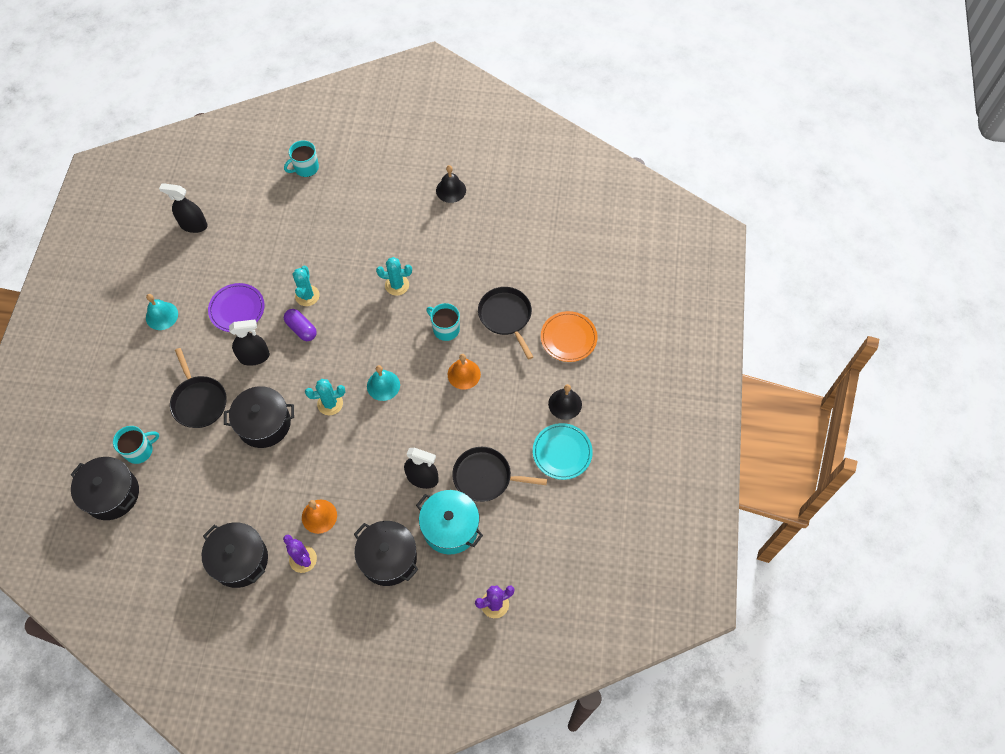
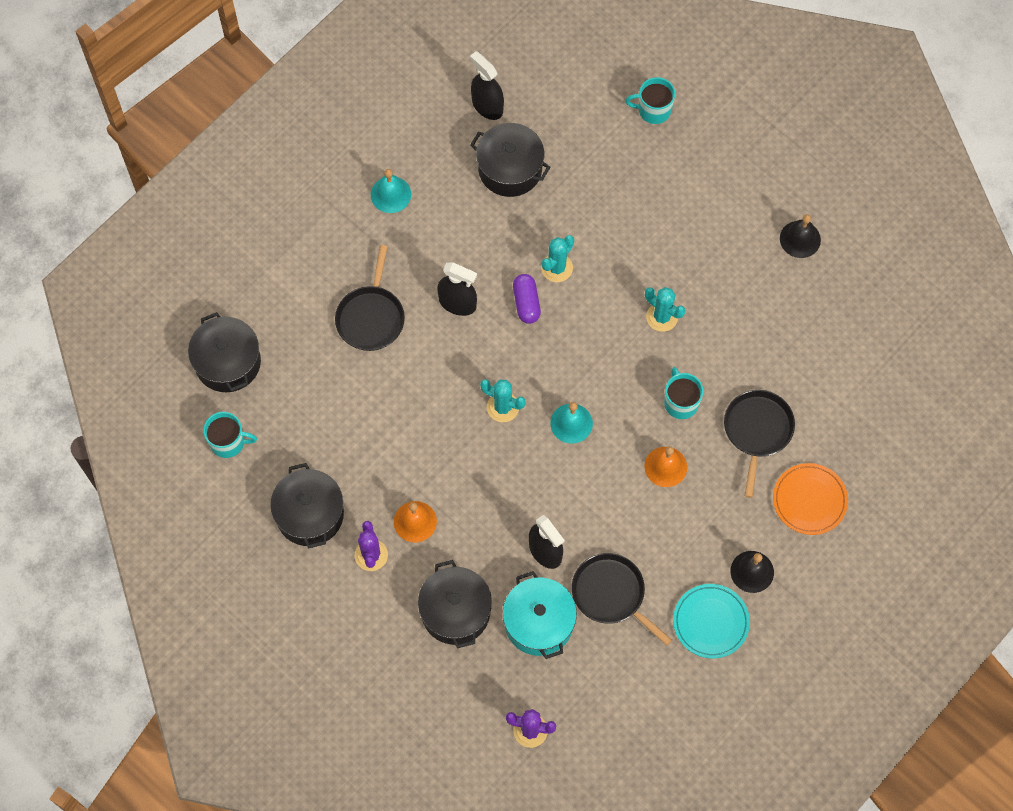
camera: 35 degrees right, 5 degrees up
(139, 450) = (281, 333): turquoise mug -> turquoise mug (228, 442)
(237, 309) = (473, 236): purple plate -> none
(264, 424) = (421, 385): black pot -> black pot (510, 169)

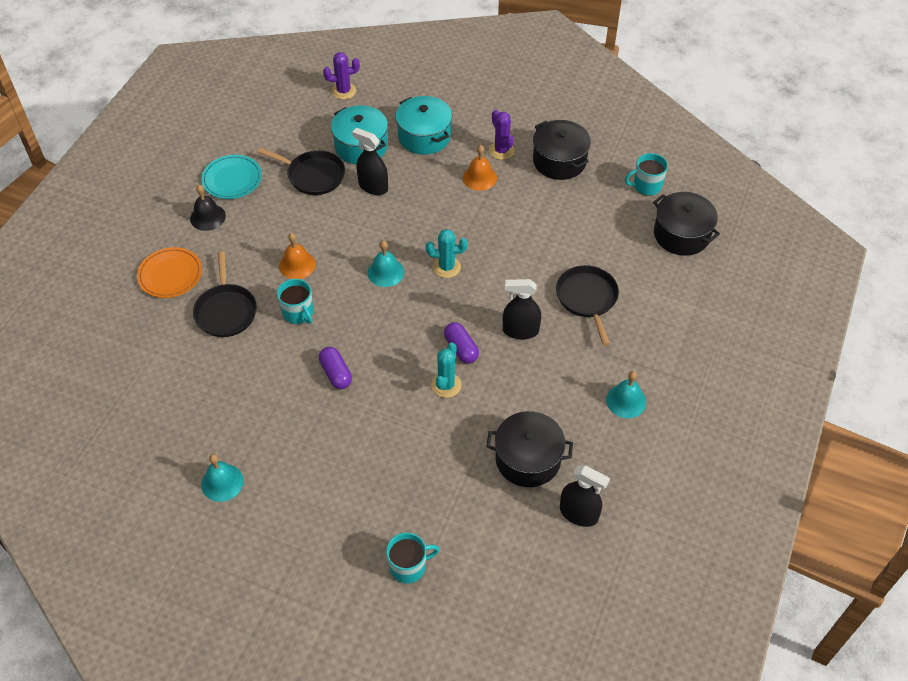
camera: 160 degrees right, 15 degrees down
(455, 611) = (424, 136): black pot -> turquoise pot
(662, 317) = (336, 373): turquoise cactus -> purple capsule
(800, 239) = (222, 482): black bell -> turquoise bell

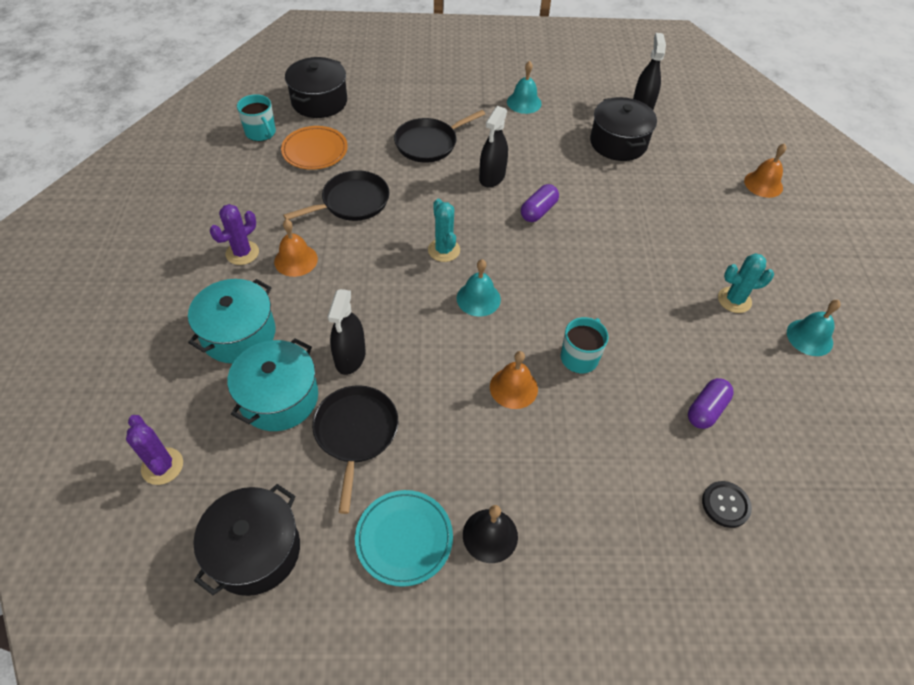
camera: 115 degrees left, 0 degrees up
(142, 343) = (725, 505): none -> black button
(170, 275) = (611, 530): orange plate -> orange plate (315, 151)
(226, 311) = (623, 432): black pan -> black pan (352, 202)
(336, 373) = (630, 294): purple capsule -> purple capsule (706, 410)
(408, 566) = (763, 184): turquoise mug -> orange bell
(446, 385) = (585, 210): turquoise cactus -> turquoise cactus (734, 300)
(520, 330) = (492, 177): black spray bottle -> black spray bottle turned 45 degrees clockwise
(559, 161) = (244, 201): black pot -> black pot (255, 551)

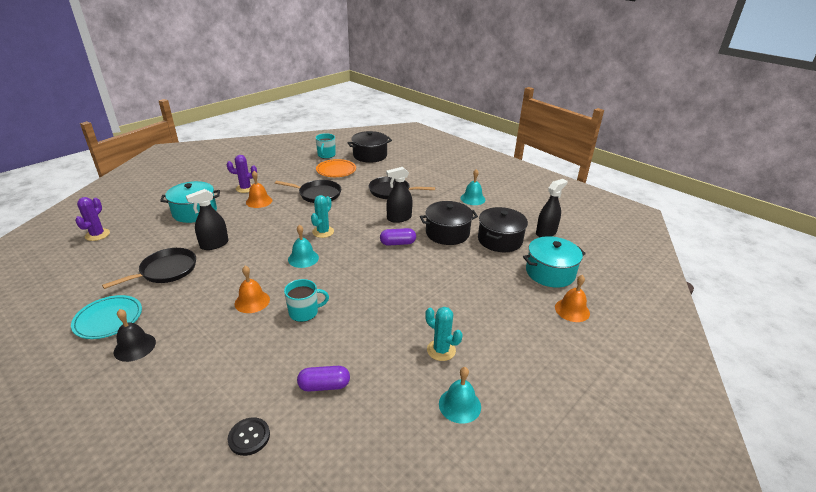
camera: 45 degrees right, 20 degrees down
(255, 551) = (66, 281): black pot -> black pot (447, 233)
(279, 398) = (167, 240): turquoise pot -> turquoise pot (550, 272)

